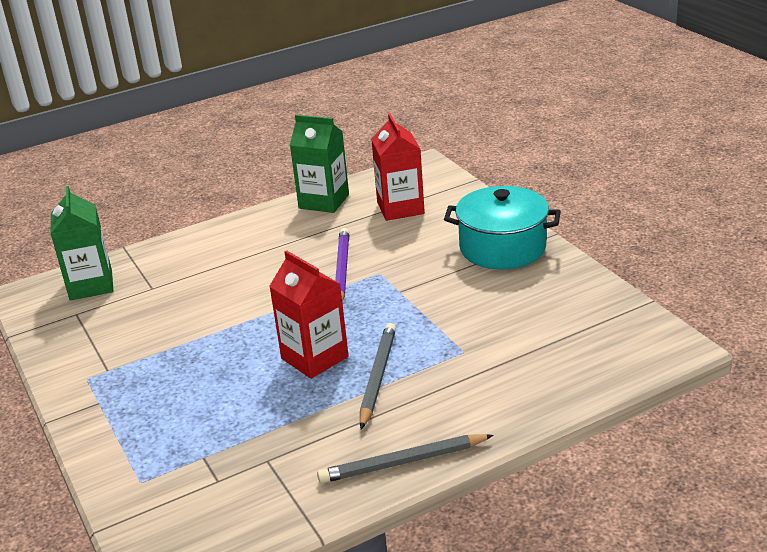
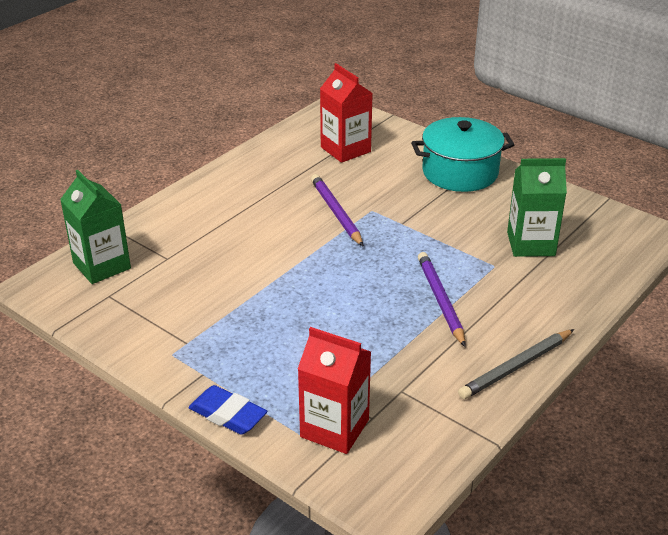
camera: 25 degrees left, 5 degrees up
(89, 446) = (228, 415): none -> blue eraser
(314, 358) = (373, 294): red carton -> red carton (334, 428)
(324, 201) = (270, 152): green carton -> green carton (531, 244)
(377, 377) = (440, 300): grey pencil -> purple pencil

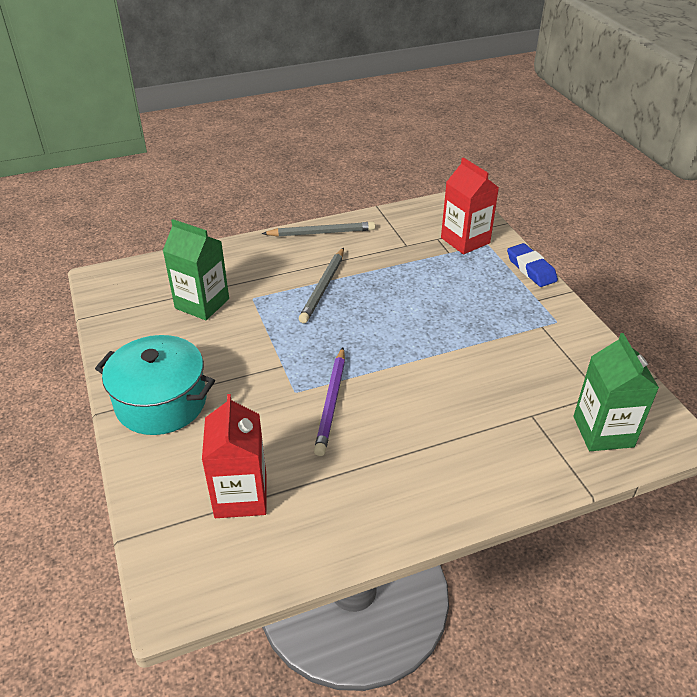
camera: 150 degrees left, 5 degrees up
(440, 300) = (323, 287): purple pencil -> grey pencil

